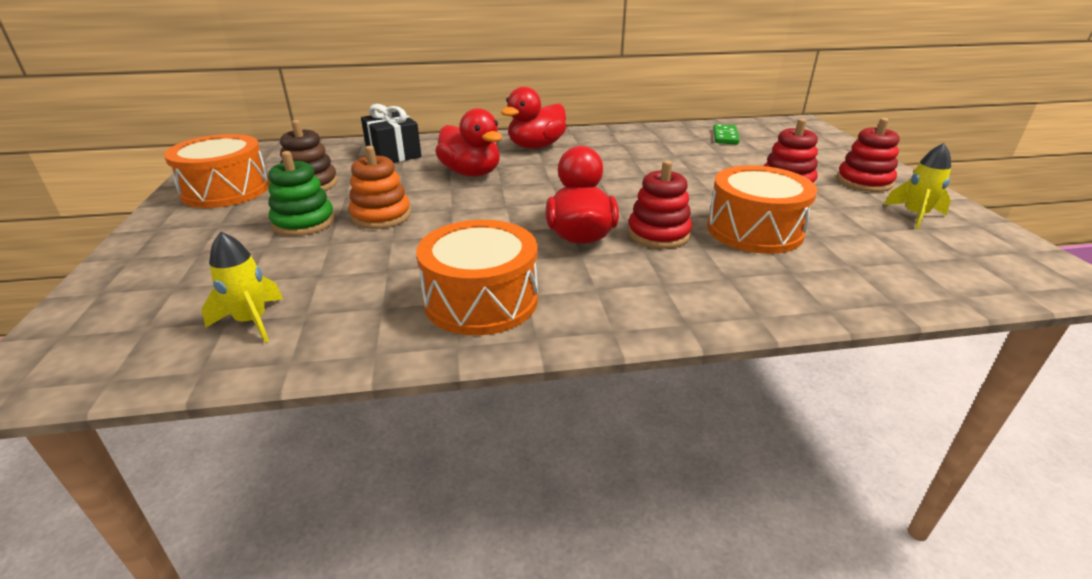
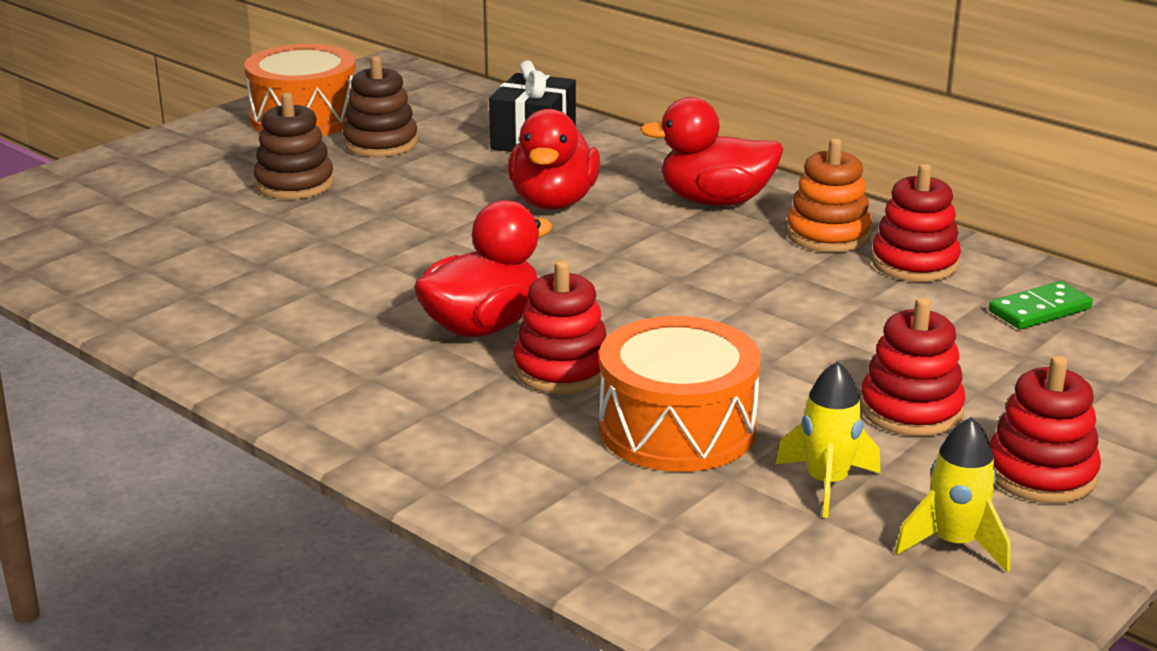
camera: 50 degrees right, 5 degrees down
(252, 321) = (103, 254): yellow rocket -> yellow rocket (826, 483)
(304, 222) = (294, 184): green stacking toy -> brown stacking toy
(381, 216) = (364, 210): orange stacking toy -> orange stacking toy (828, 235)
(481, 300) = (265, 331): orange drum -> none
(655, 138) = (914, 263): none -> red stacking toy

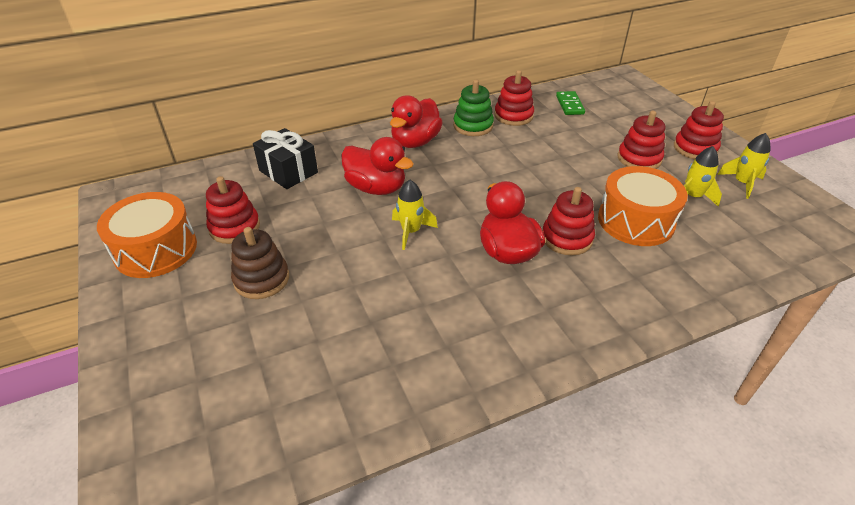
camera: 65 degrees left, 15 degrees up
(380, 143) = (234, 227): brown stacking toy -> red stacking toy
(469, 248) = (411, 231): none -> yellow rocket
(828, 235) = (473, 126): orange stacking toy -> green stacking toy

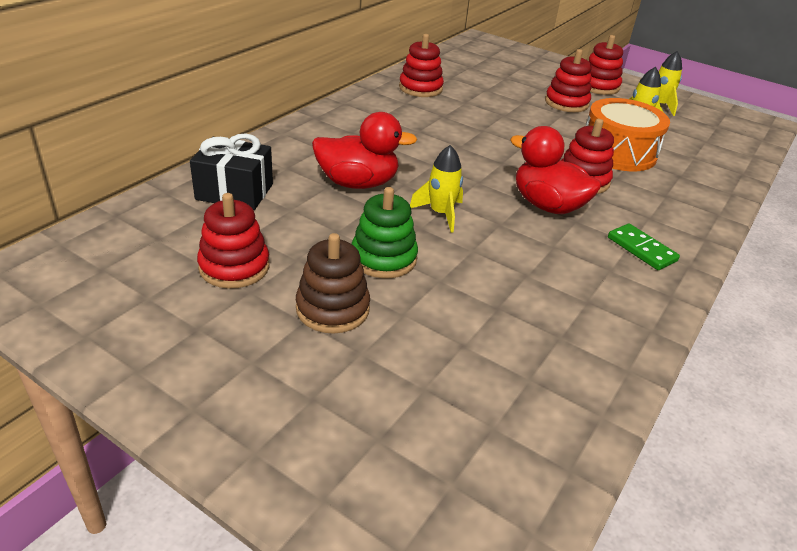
camera: 35 degrees left, 5 degrees down
(156, 250) = (152, 323): orange drum -> none
(415, 142) = (349, 131): red duck -> none
(473, 126) = (391, 104): green stacking toy -> green stacking toy (383, 258)
(569, 105) = (461, 70): green domino -> green domino (641, 249)

